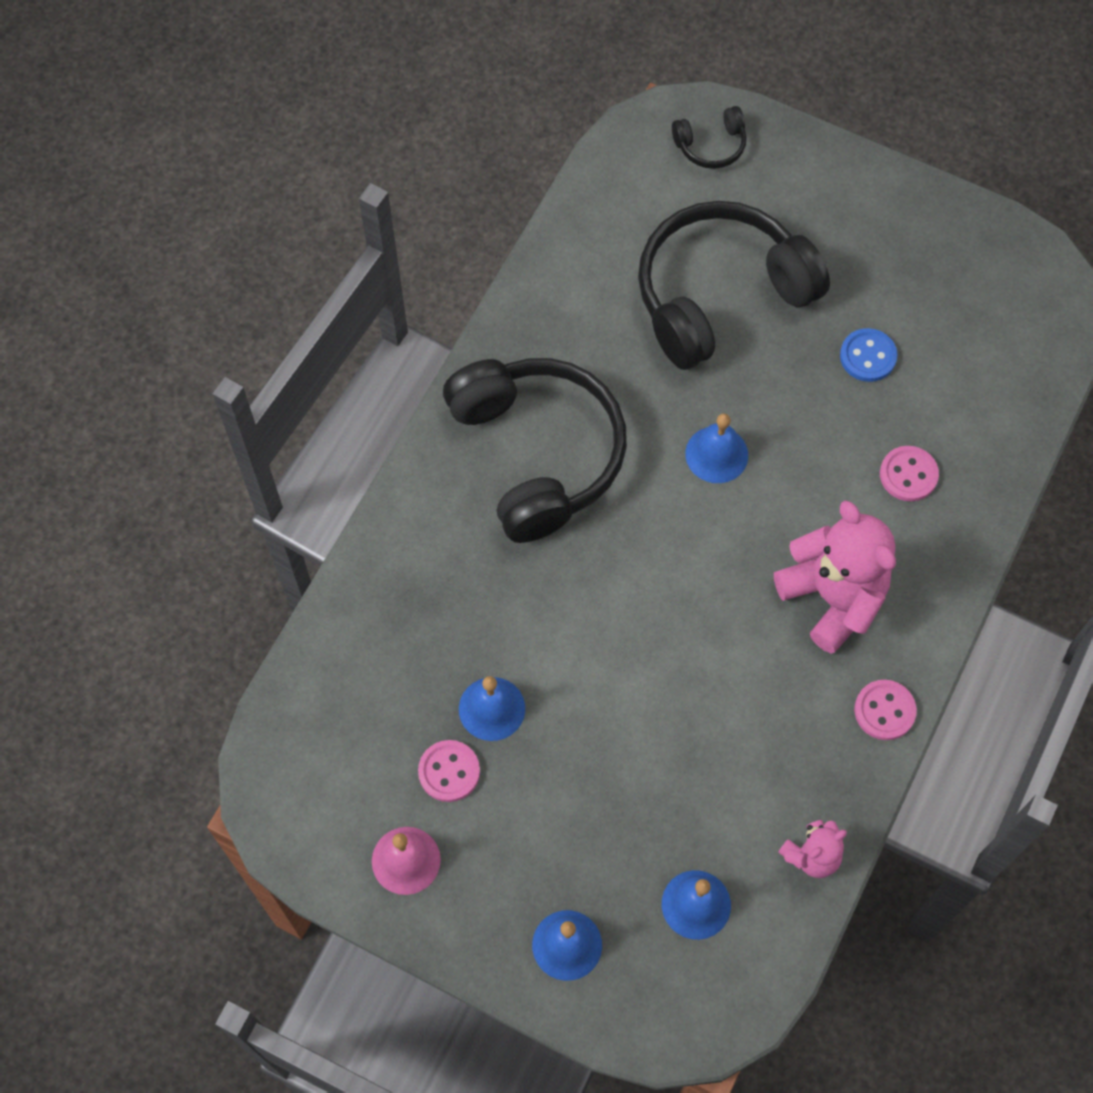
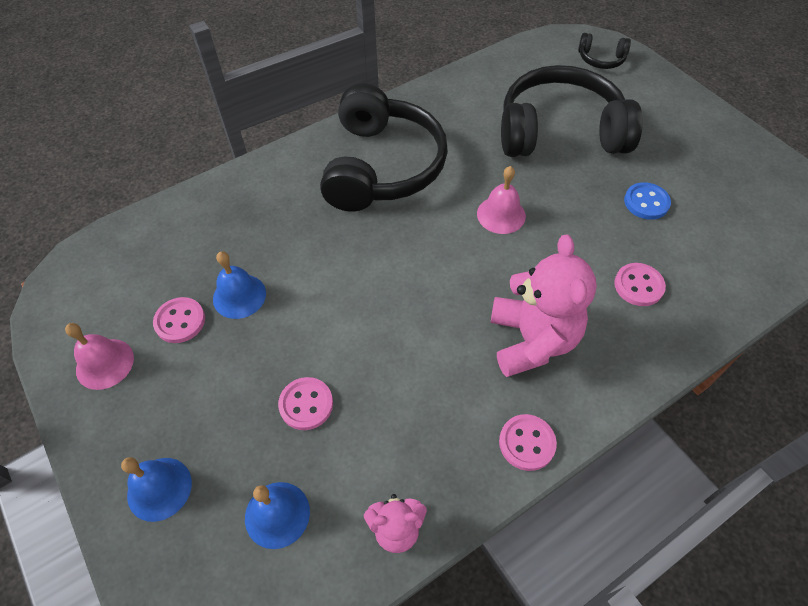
camera: 30 degrees right, 10 degrees down
(650, 787) = (306, 404): none -> pink button
(716, 454) = (501, 214): blue bell -> pink bell

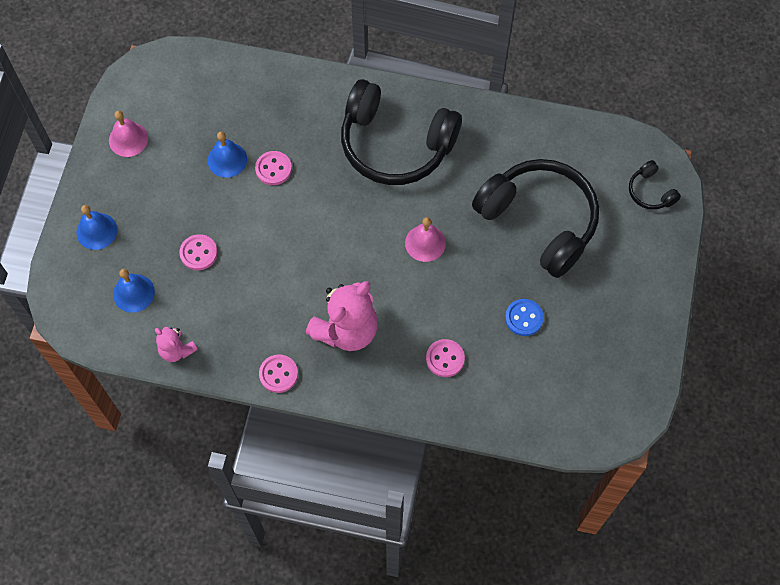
camera: 45 degrees right, 10 degrees up
(180, 321) = (184, 147): pink button -> pink button (273, 169)
(382, 166) = (395, 144): black headphones -> black headphones turned 60 degrees clockwise

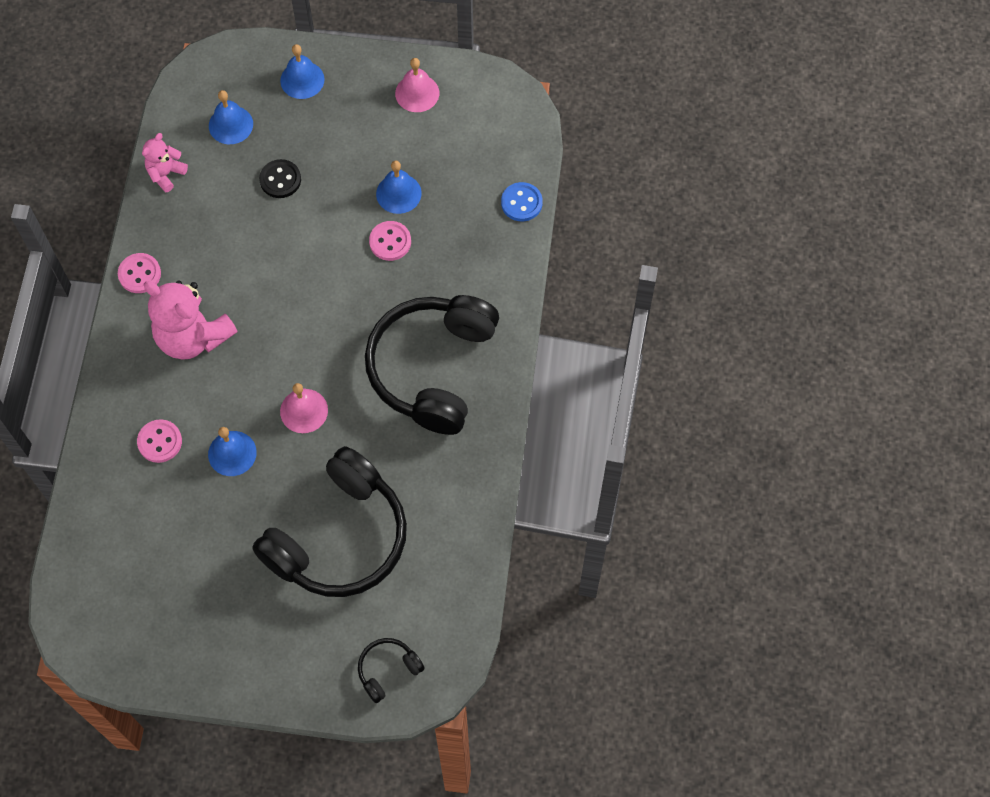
camera: 85 degrees right, 0 degrees up
(198, 253) = (280, 180): pink button -> black button
(460, 300) = (232, 453): none -> blue bell
(524, 318) = (212, 525): blue button -> blue button (521, 203)

